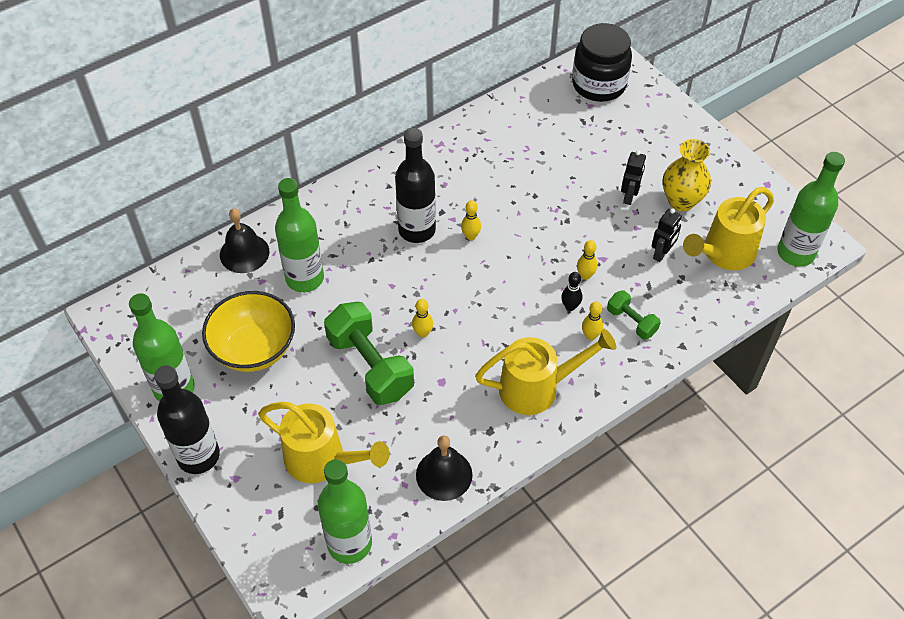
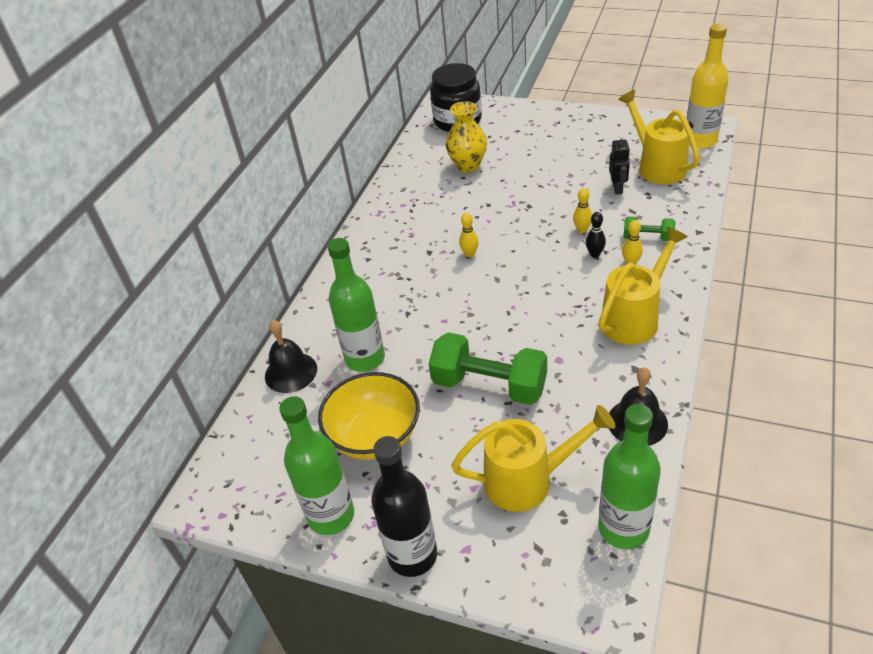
camera: 30 degrees left, 10 degrees down
(417, 230) = (423, 273): black bottle -> none
(423, 333) = (506, 337): yellow bowling pin -> none
(629, 197) = (555, 169): black robot -> none
(681, 201) = (593, 153): yellow vase -> yellow vase (468, 166)
(723, 254) = (657, 166): yellow watering can -> yellow watering can turned 135 degrees clockwise
(795, 253) = (700, 141): green bottle -> yellow bottle

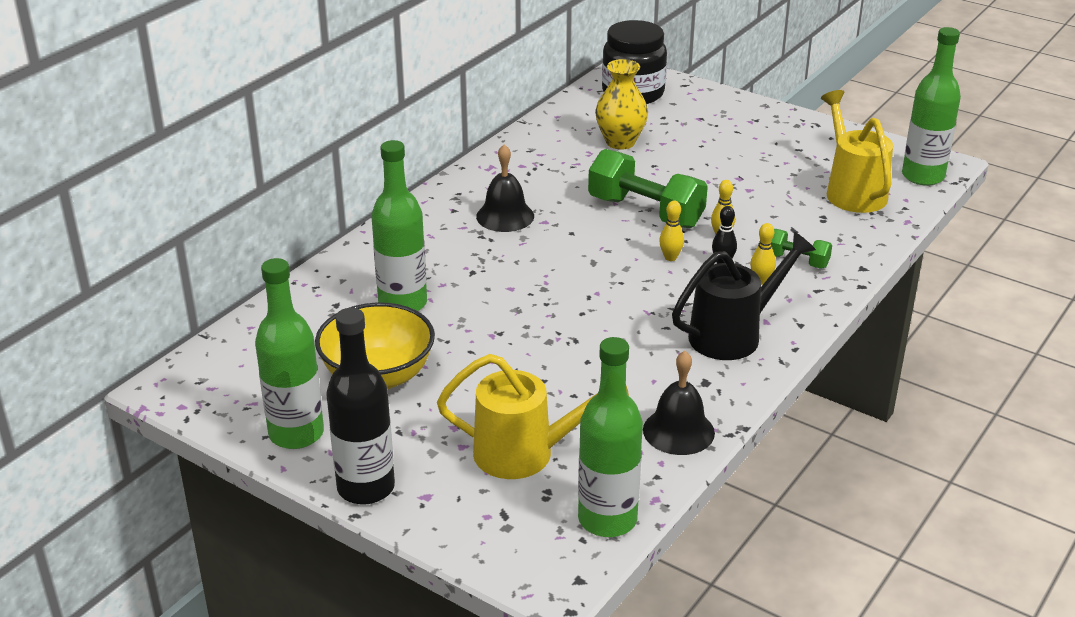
camera: 10 degrees right, 10 degrees down
(291, 372) = (314, 297): black bell -> black bell (505, 216)
(469, 254) = (574, 231): yellow bowling pin -> yellow bowling pin (670, 257)
(489, 385) = (529, 359): green dumbbell -> green dumbbell (645, 212)
(617, 188) = (789, 203): black robot -> none
(634, 318) = (733, 335): yellow watering can -> black watering can
(700, 141) = (923, 176): yellow bottle -> green bottle

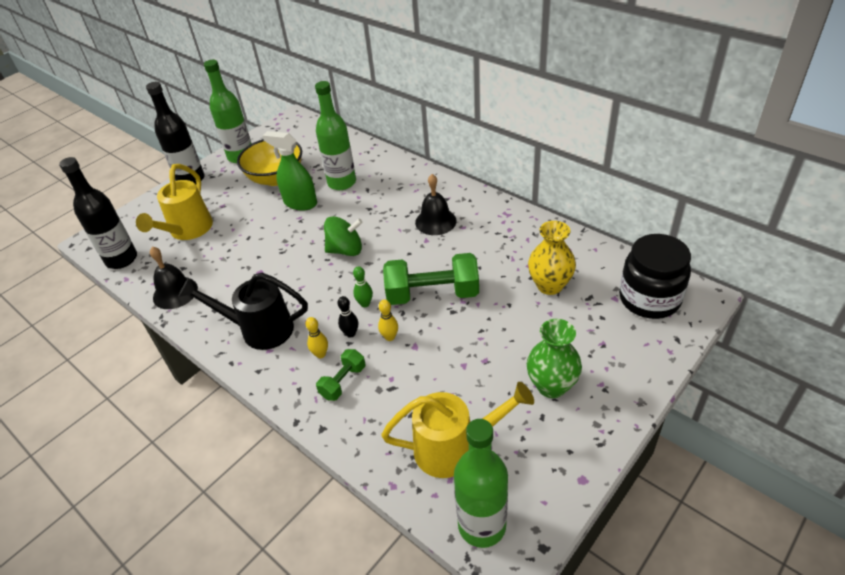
camera: 100 degrees right, 10 degrees up
(454, 339) = (300, 203): none -> green spray bottle
(568, 282) = (346, 250): none -> green spinning top
(607, 519) = (121, 259): green bottle -> black bottle
(645, 212) = (432, 294): green dumbbell -> green dumbbell turned 45 degrees clockwise
(670, 257) = (365, 304): yellow bowling pin -> green bowling pin
(733, 335) = (259, 329): black watering can -> black watering can turned 120 degrees clockwise
(761, 144) = (551, 386): none -> green vase

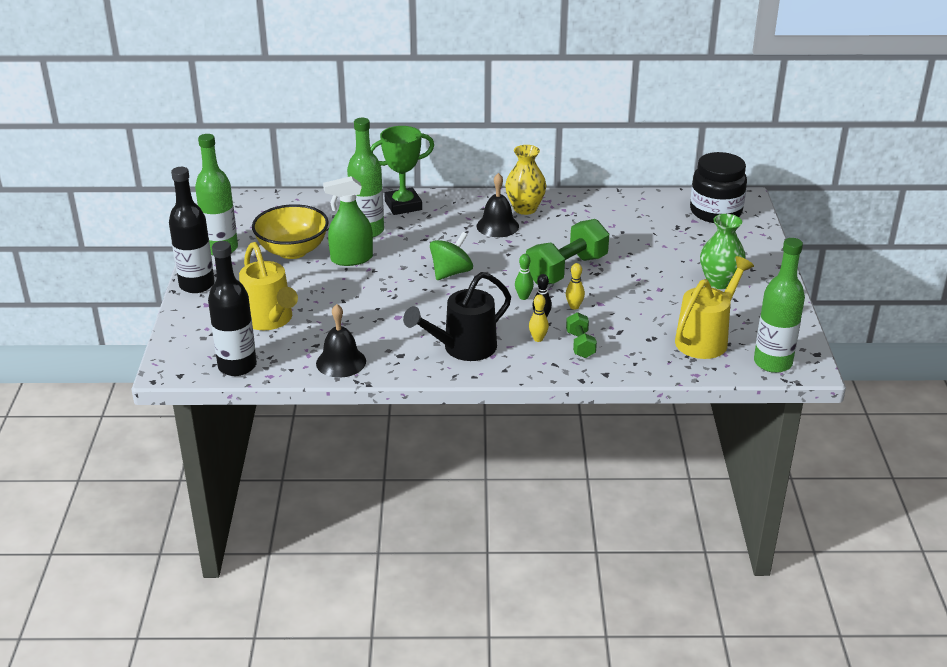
camera: 45 degrees left, 10 degrees down
(394, 170) = (403, 205): none -> green trophy
(549, 285) = (642, 231): yellow vase -> yellow vase (525, 209)

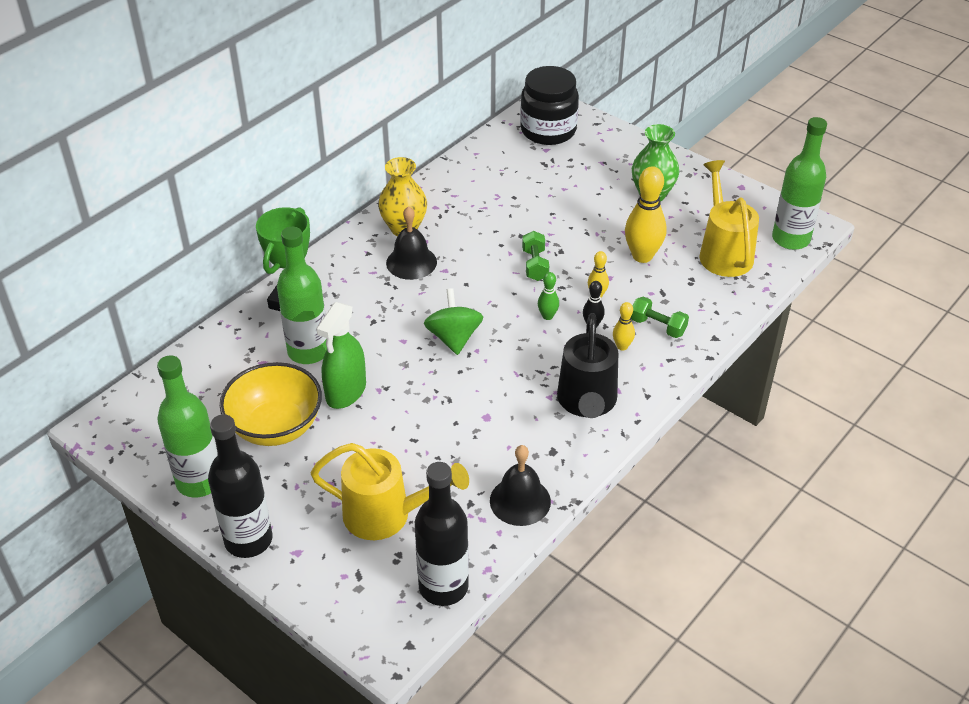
camera: 50 degrees left, 10 degrees up
(566, 270) = (535, 265): green dumbbell -> green dumbbell, size x0.52
(644, 307) = (642, 256): none -> yellow bowling pin

